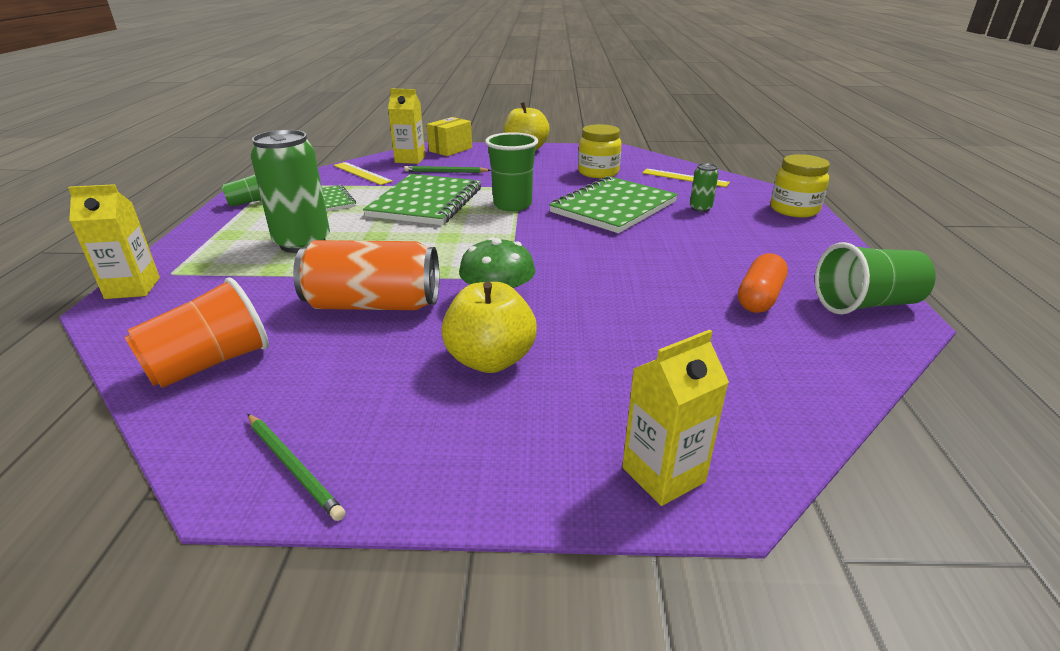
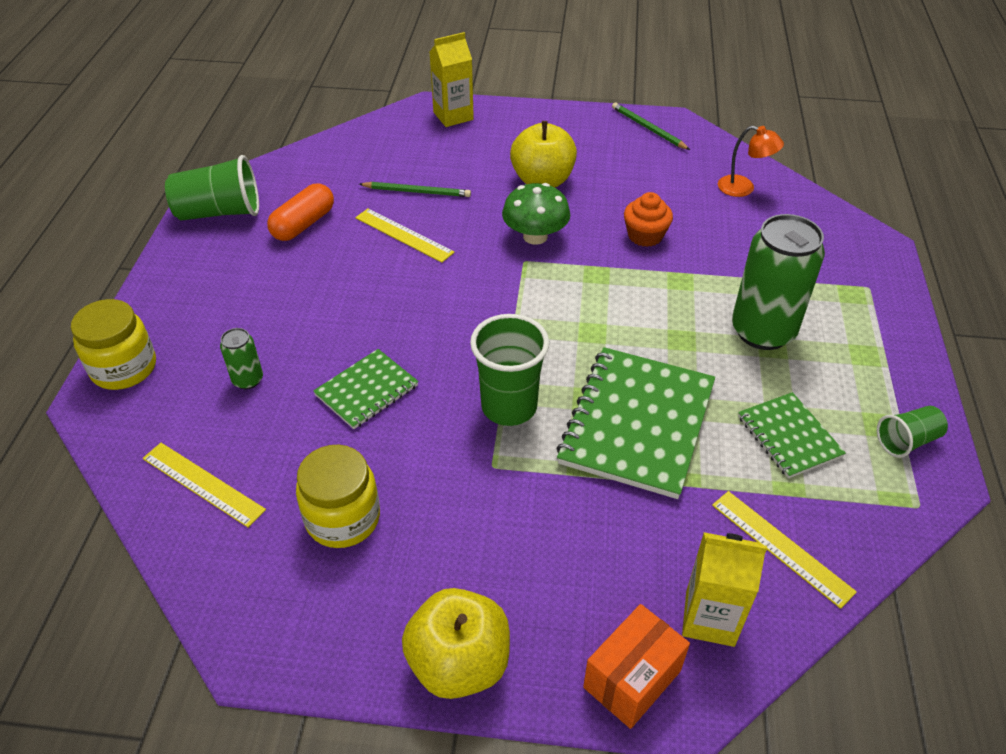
camera: 175 degrees left, 15 degrees up
(133, 288) = (884, 268): yellow carton -> none
(210, 364) = (743, 188): orange cup -> orange lamp
(373, 304) = (645, 236): orange can -> orange cupcake
(445, 172) = (624, 542): green pencil -> green pencil (417, 192)
(450, 149) = (632, 679): yellow box -> orange box
(613, 207) = (366, 390): green notebook -> green notebook, size x0.55
(642, 293) = (403, 235): none -> yellow ruler

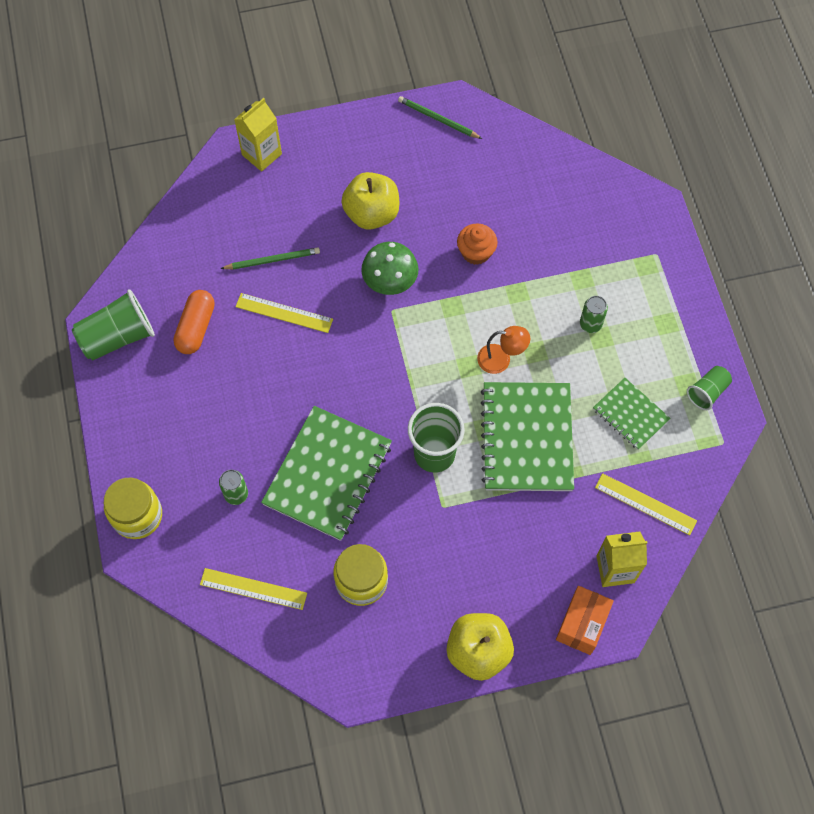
camera: 20 degrees left, 20 degrees up
(366, 390) = (327, 474): green notebook -> green notebook, size x1.82
(743, 188) = (538, 172): orange lamp -> orange lamp (501, 359)
(762, 331) = (590, 324): green can -> green can, size x0.46

